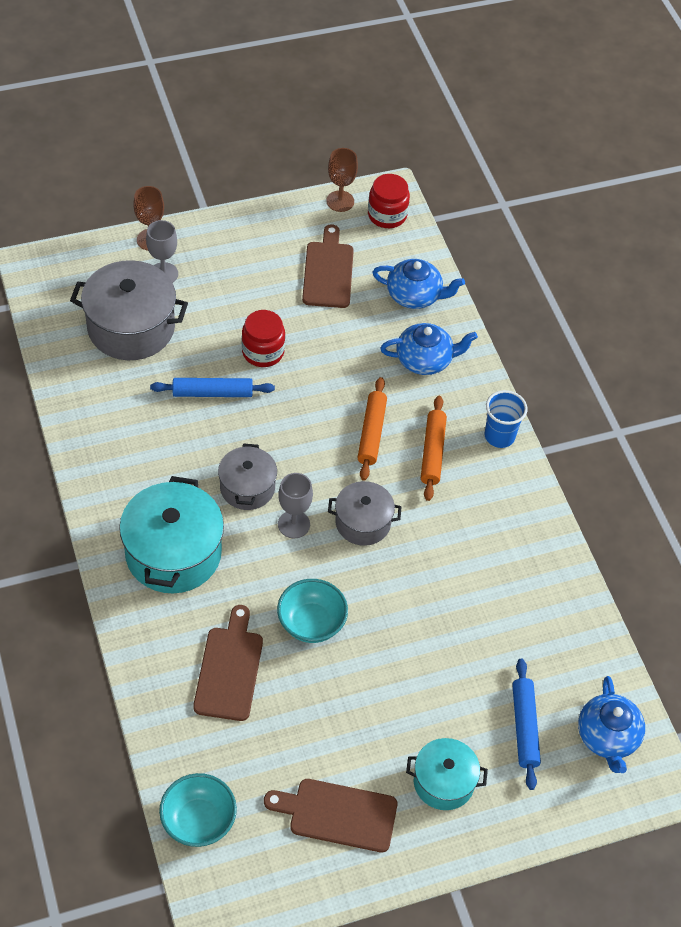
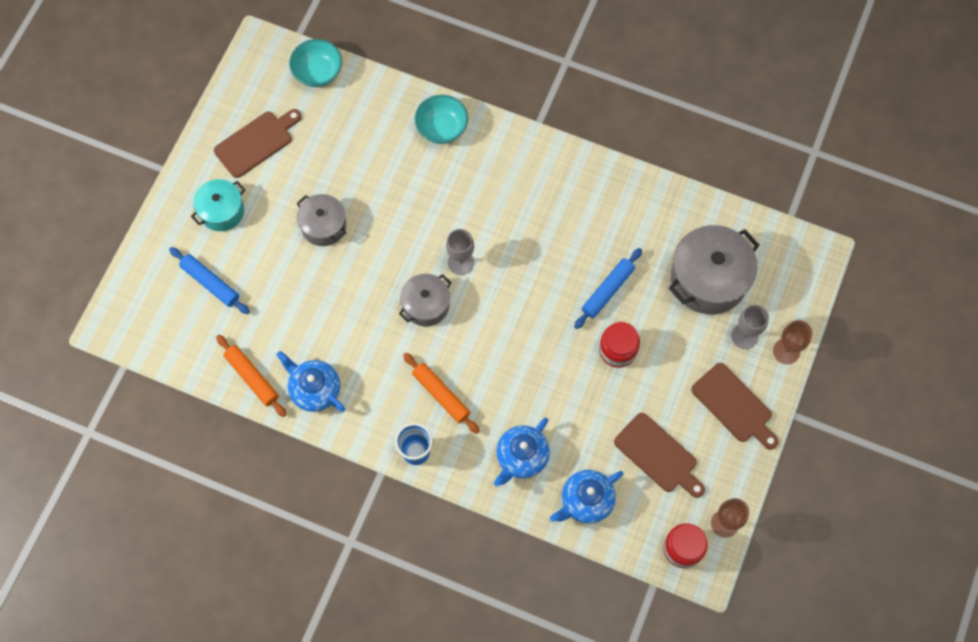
camera: 135 degrees right, 15 degrees up
(173, 553) = (499, 178): turquoise pot -> none
(229, 669) = (393, 152): brown cutting board -> brown cutting board (734, 405)
(247, 488) = (512, 256): grey pot -> grey pot (323, 226)
(311, 623) = (383, 219): turquoise bowl -> turquoise bowl (442, 128)
(372, 433) = (490, 368): orange rolling pin -> orange rolling pin (252, 378)
(607, 737) = (161, 324): blue teapot -> blue teapot (314, 389)

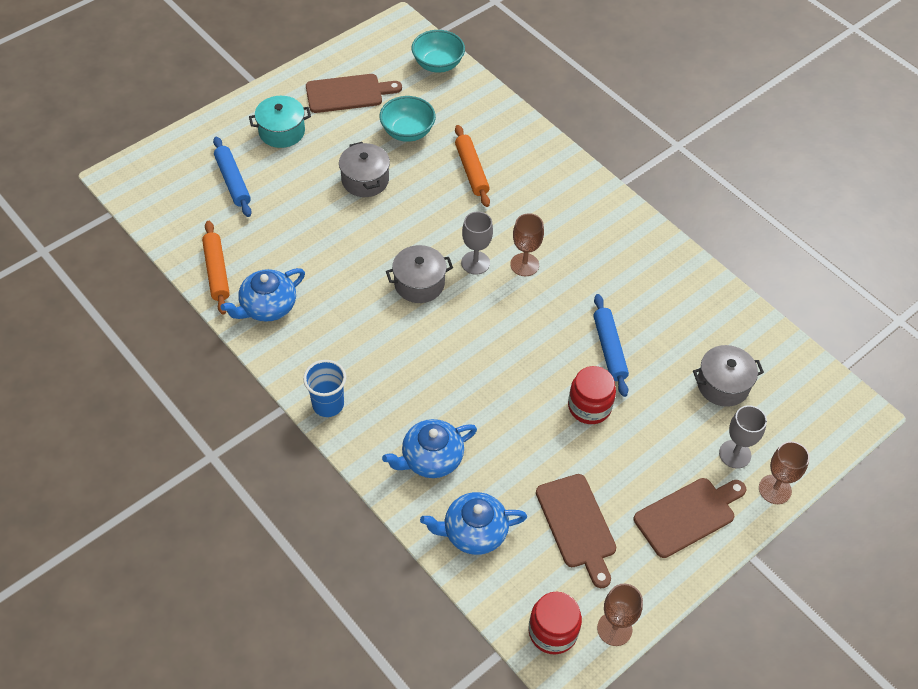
camera: 25 degrees right, 15 degrees down
(314, 389) = (267, 307): blue teapot -> blue teapot turned 105 degrees counterclockwise
(441, 395) = (385, 366): orange rolling pin -> orange rolling pin (471, 170)
(442, 128) = (525, 149): turquoise bowl -> turquoise bowl (407, 132)
(501, 244) = (524, 264): none -> brown goblet
(607, 290) = (609, 349): blue rolling pin -> blue rolling pin turned 75 degrees counterclockwise
(708, 279) = (723, 384): grey pot -> grey pot, size x0.59
(734, 405) = (688, 515): brown cutting board -> brown cutting board turned 105 degrees counterclockwise

